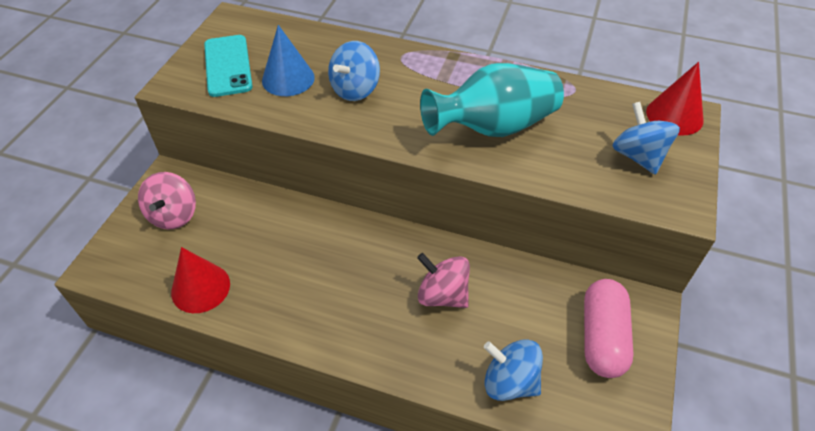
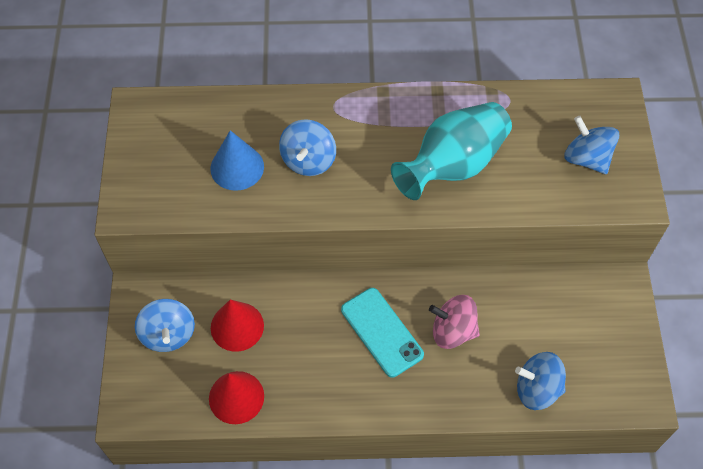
camera: 20 degrees left, 10 degrees up
(174, 215) = (168, 334): pink spinning top -> blue spinning top
(228, 66) = (168, 169): turquoise phone -> turquoise phone (382, 332)
(602, 337) = (596, 324): pink capsule -> none
(674, 116) = (604, 104): red cone -> red cone (237, 326)

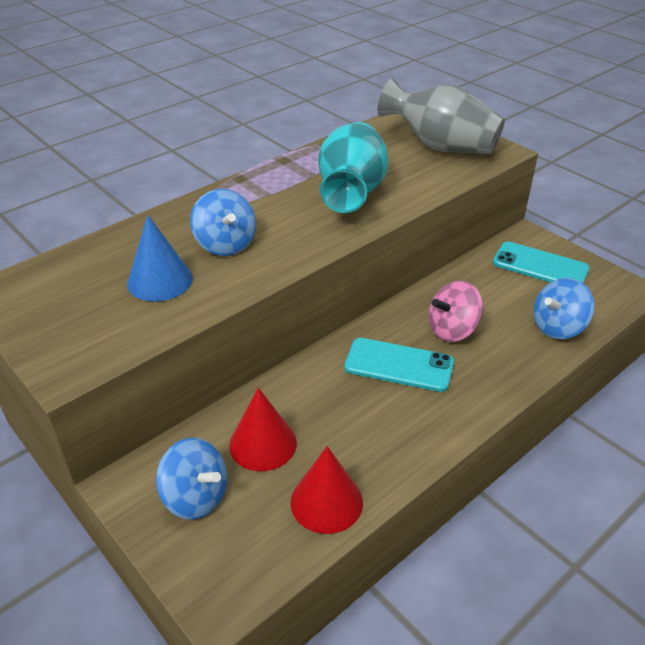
camera: 40 degrees left, 20 degrees down
(586, 158) = (440, 146): blue spinning top -> grey vase
(595, 322) = (540, 266): none -> turquoise phone

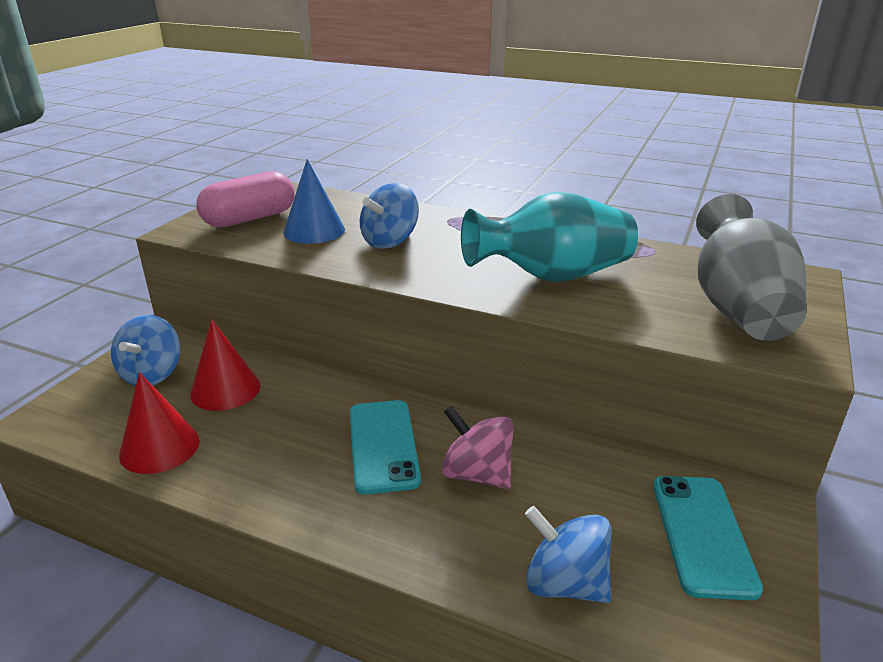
camera: 65 degrees right, 10 degrees down
(84, 316) = (250, 219): none -> pink capsule

